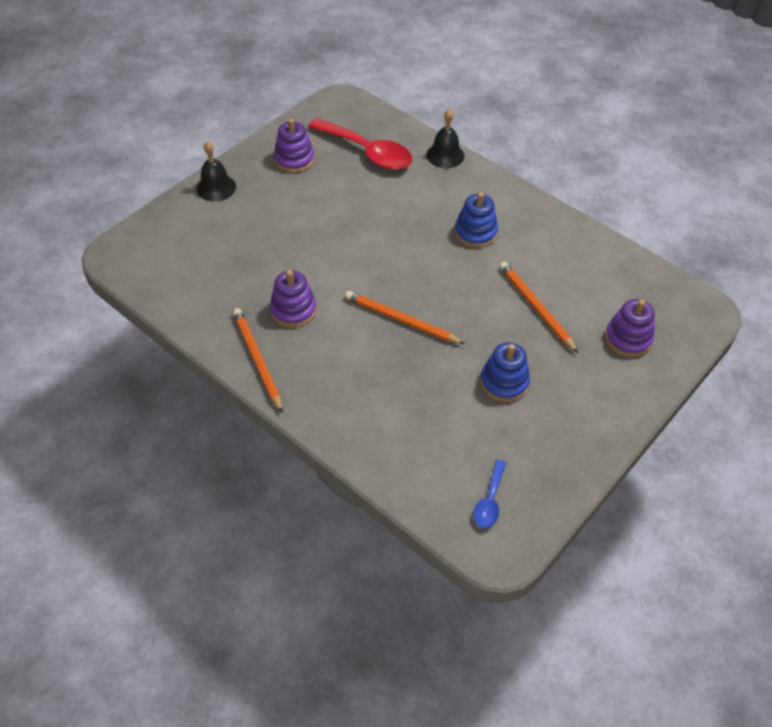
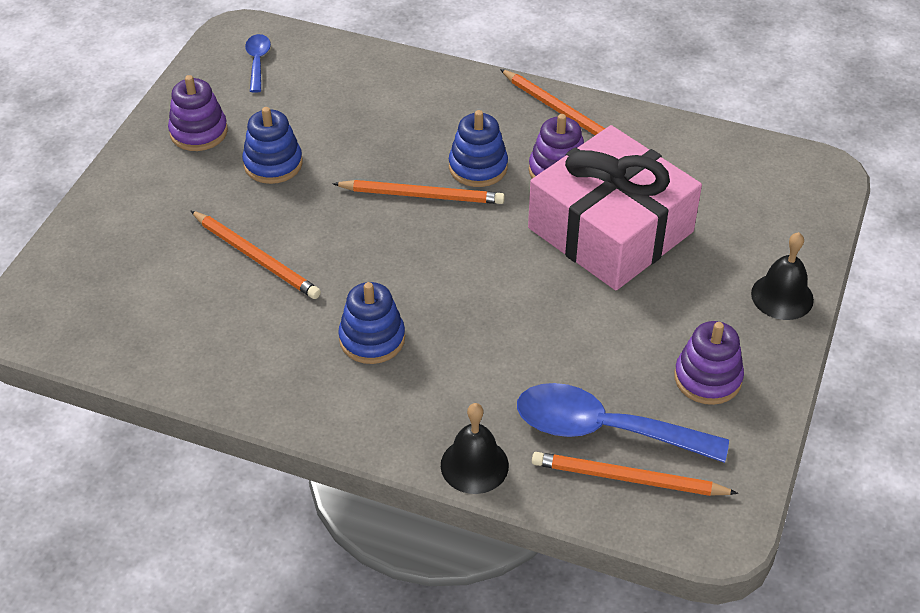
camera: 160 degrees right, 5 degrees down
(287, 256) = (610, 230): none -> pink gift
(349, 331) = (478, 167): none -> blue stacking toy
(367, 152) = (604, 430): red spoon -> blue spoon
(369, 129) = (628, 478): none -> orange pencil
(628, 338) = (128, 252): purple stacking toy -> purple stacking toy (198, 132)

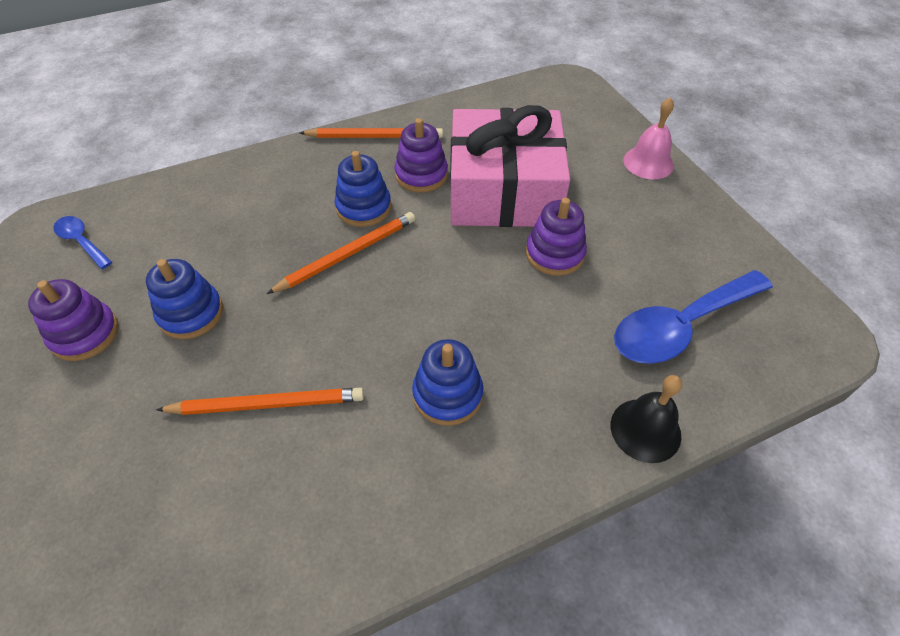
camera: 45 degrees left, 5 degrees up
(628, 478) = (739, 348): orange pencil -> none
(707, 378) = (683, 242): purple stacking toy -> purple stacking toy (554, 254)
(782, 296) = (648, 162): black bell -> pink bell

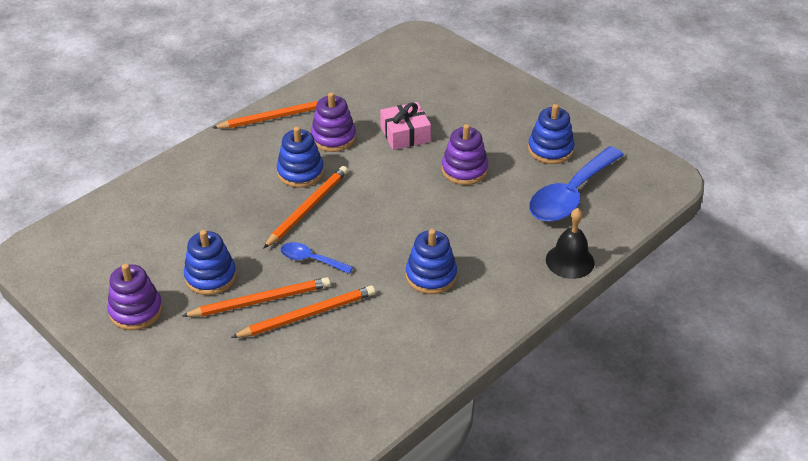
camera: 20 degrees left, 10 degrees down
(82, 242) = (80, 252): blue spoon -> blue spoon (311, 260)
(225, 364) = (260, 300): none -> orange pencil
(504, 190) = (405, 134): pink gift -> pink gift, size x0.46
(648, 162) = (507, 88): pink bell -> none
(674, 254) = (550, 150): none -> blue stacking toy

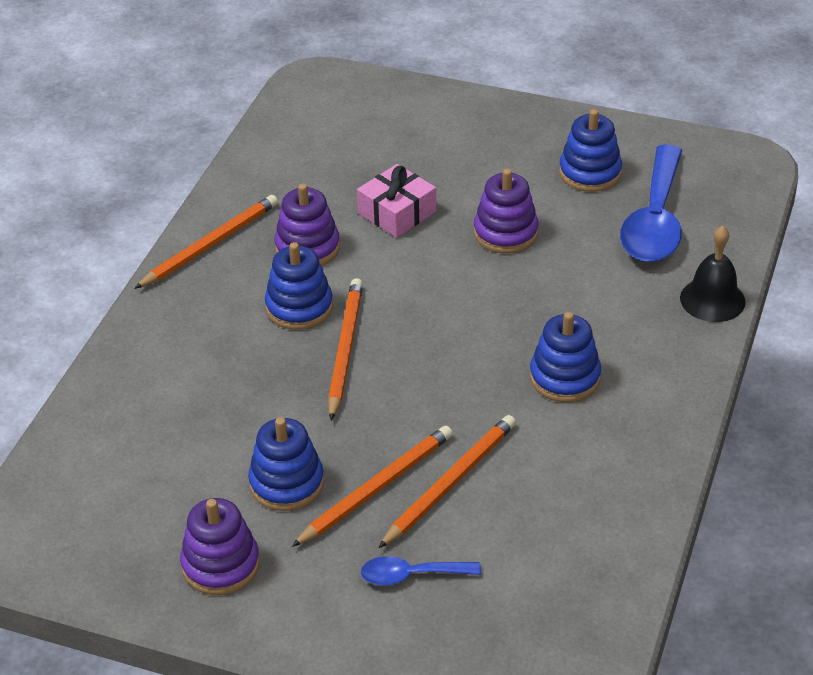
camera: 25 degrees left, 0 degrees up
(311, 260) = (401, 413): blue spoon -> blue spoon (412, 575)

